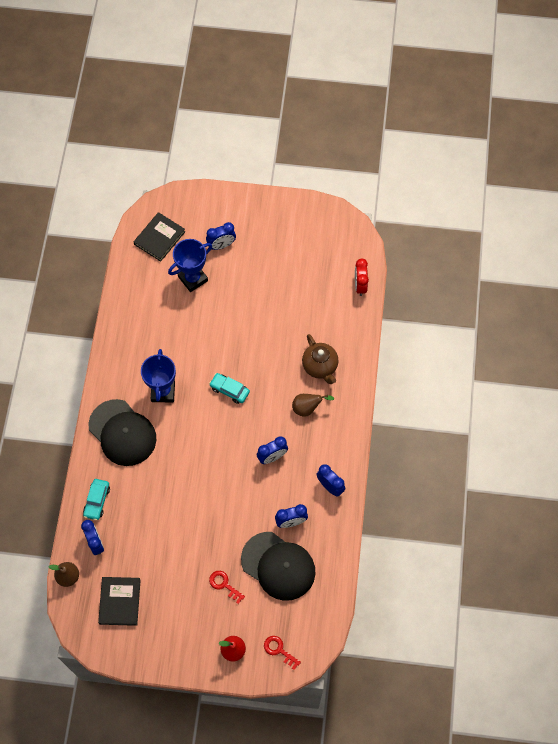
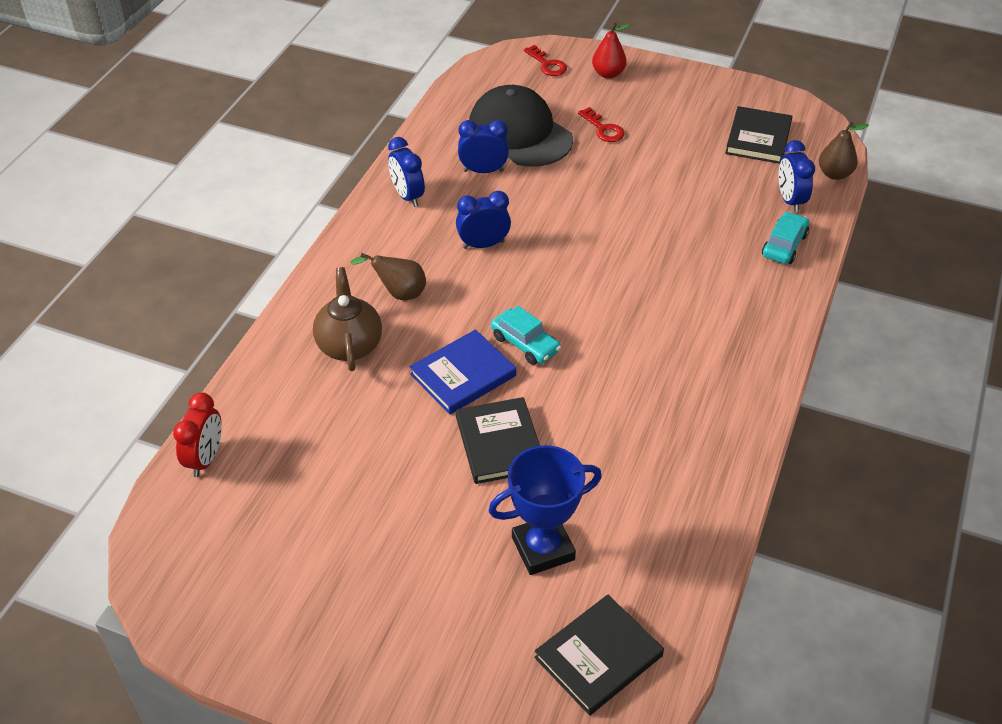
camera: 165 degrees left, 20 degrees down
(122, 433) = (731, 322): black cap -> none
(163, 391) = (648, 365): blue trophy -> none
(221, 245) = (459, 605): blue clock -> none
(226, 327) = (499, 443): none -> black book
(256, 362) = (463, 375): none -> blue book

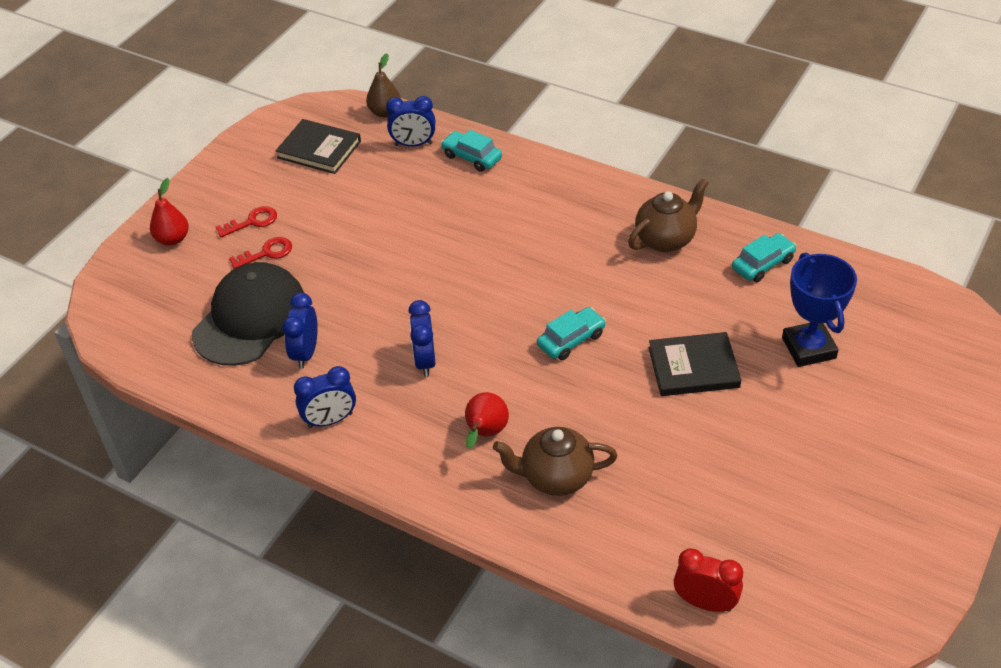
camera: 80 degrees left, 0 degrees up
(399, 293) = (485, 433): brown pear -> red pear
(463, 375) = (607, 388): blue book -> none
(520, 133) = (250, 318): black cap -> black cap turned 150 degrees clockwise
(547, 64) = (134, 285): red key -> red key (252, 222)
(598, 657) = (909, 325): black book -> none
(674, 505) = (762, 264): none -> turquoise car
(695, 413) = (666, 239): none -> brown teapot

